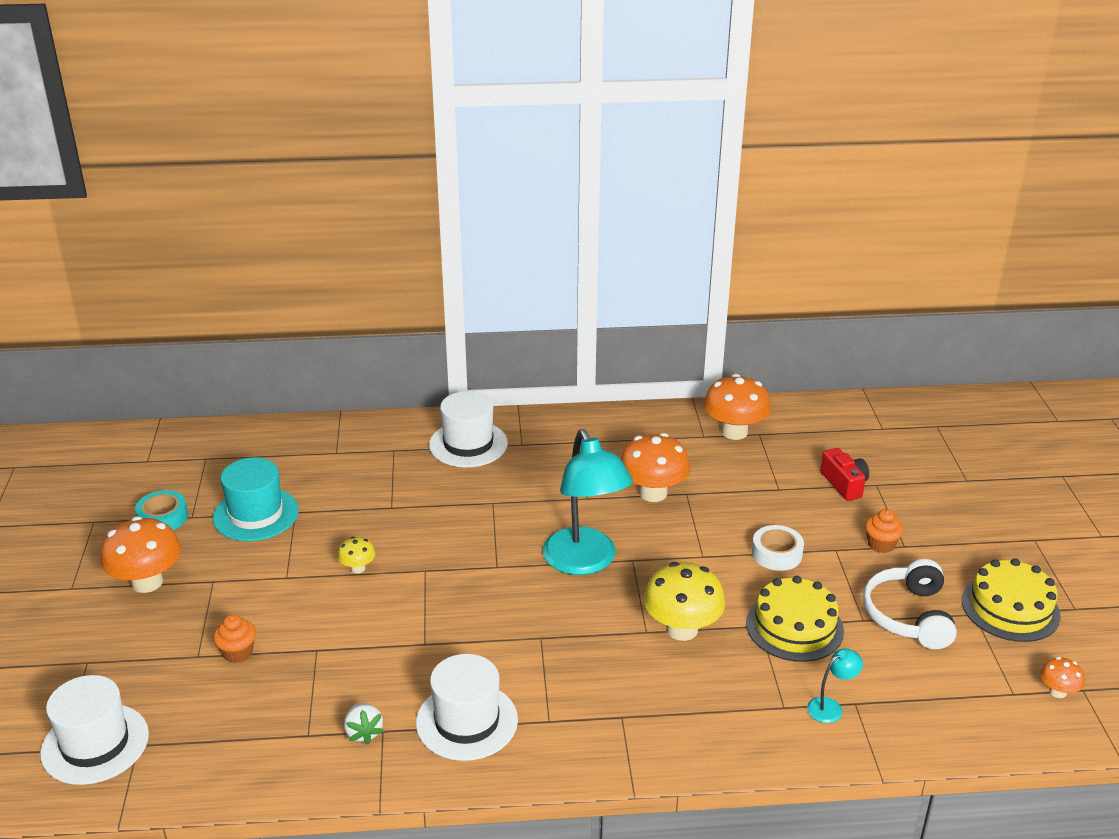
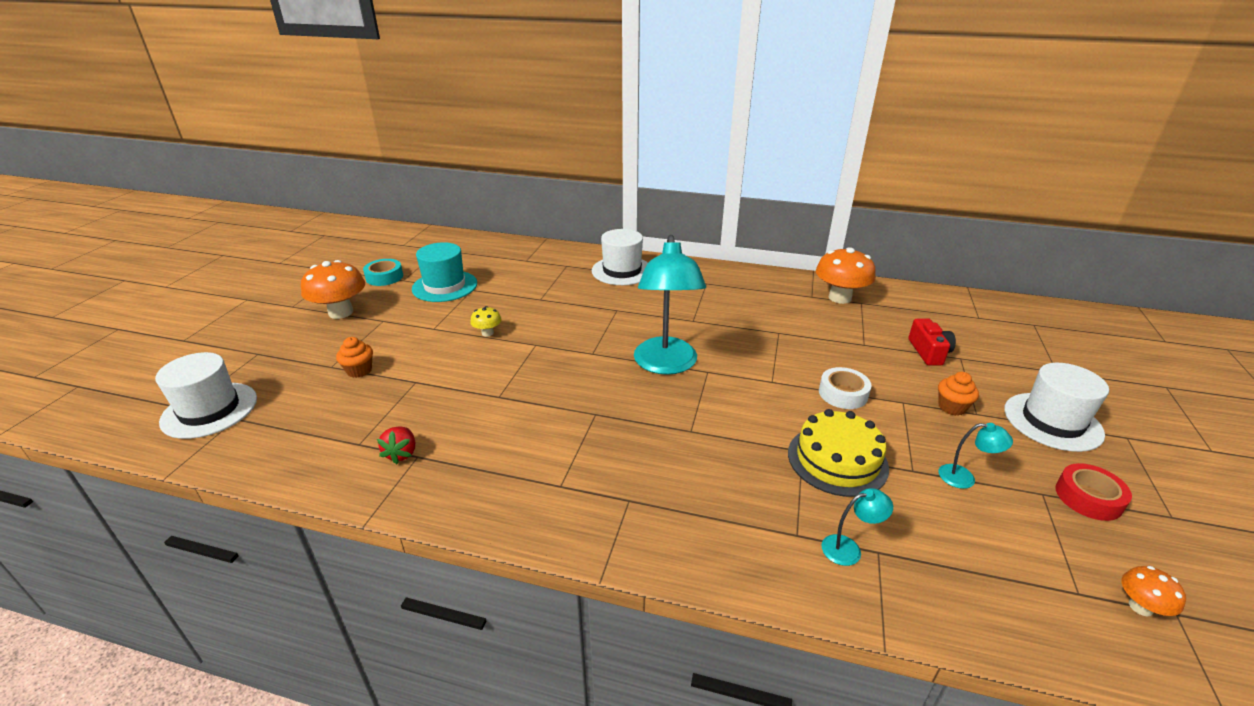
camera: 20 degrees right, 0 degrees up
(363, 732) = (401, 453): white strawberry -> red strawberry
(467, 721) = (490, 467): white hat -> white hat (1052, 421)
(653, 493) = (750, 327): orange mushroom -> none
(682, 629) = (725, 436): yellow mushroom -> none
(908, 616) = (964, 478): white headphones -> turquoise lamp
(1010, 608) = (1088, 498): yellow cake -> red tape

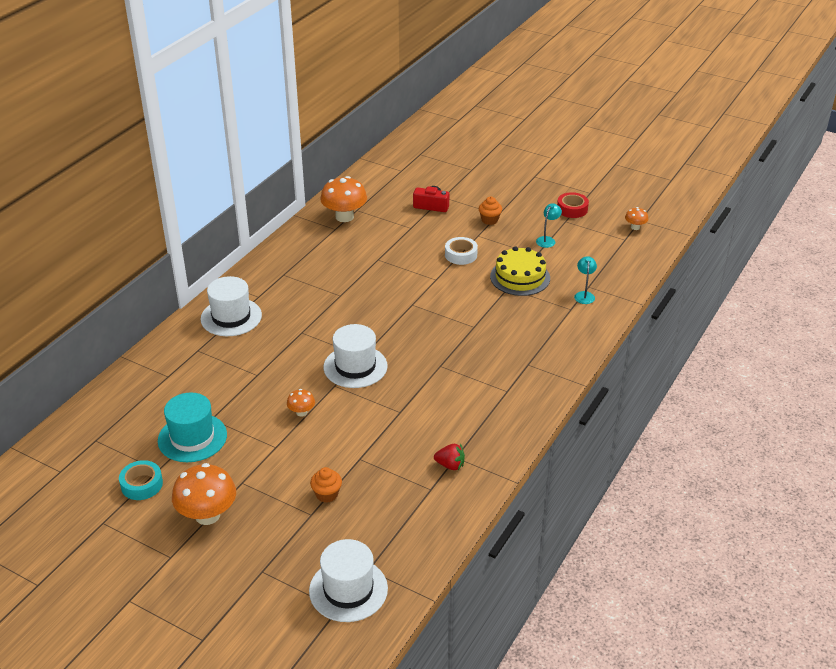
camera: 75 degrees left, 5 degrees up
(487, 333) = (301, 412): yellow mushroom -> orange mushroom
(666, 365) = (395, 322): turquoise lamp -> none
(1052, 421) = (514, 192): white hat -> white hat (355, 366)

